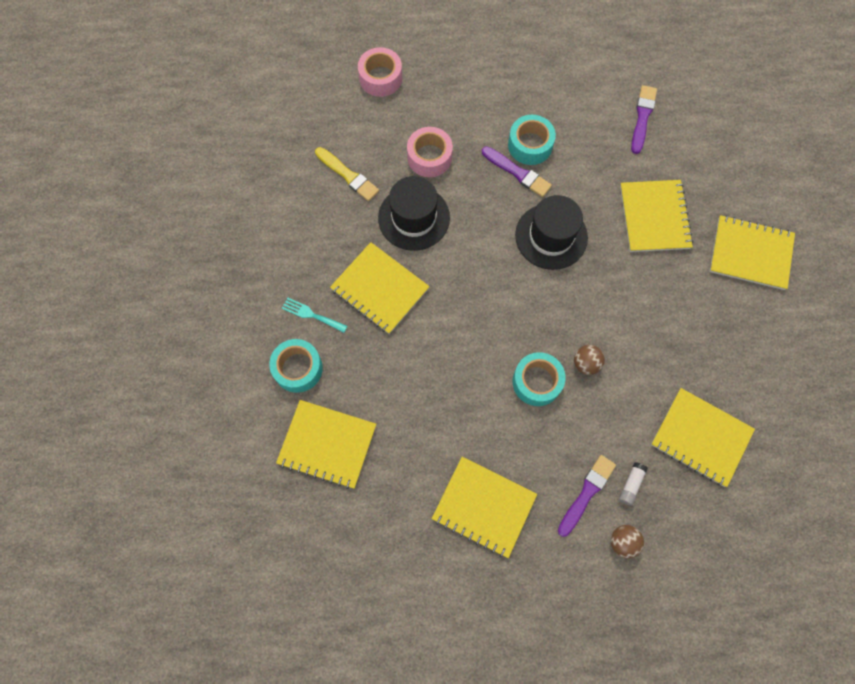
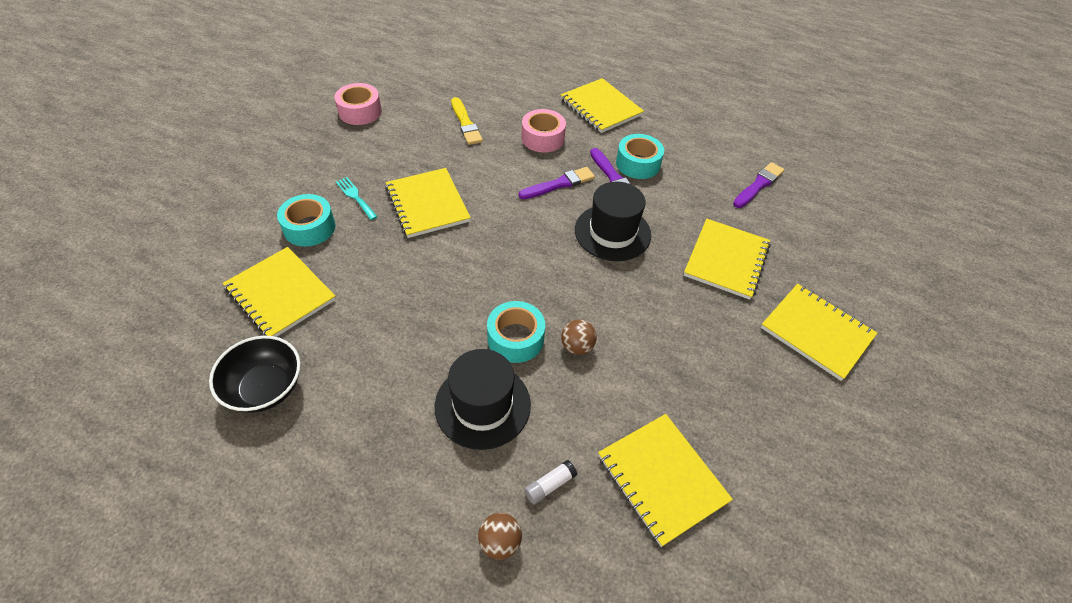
camera: 25 degrees right, 20 degrees down
(380, 78) = (541, 79): pink tape -> pink tape (360, 111)
(382, 527) = (265, 388): none -> black bowl
(414, 218) = (497, 170): black hat -> black hat (482, 405)
(484, 507) = (377, 422): yellow notebook -> yellow notebook (601, 107)
(586, 493) = (494, 467): purple brush -> purple brush (559, 184)

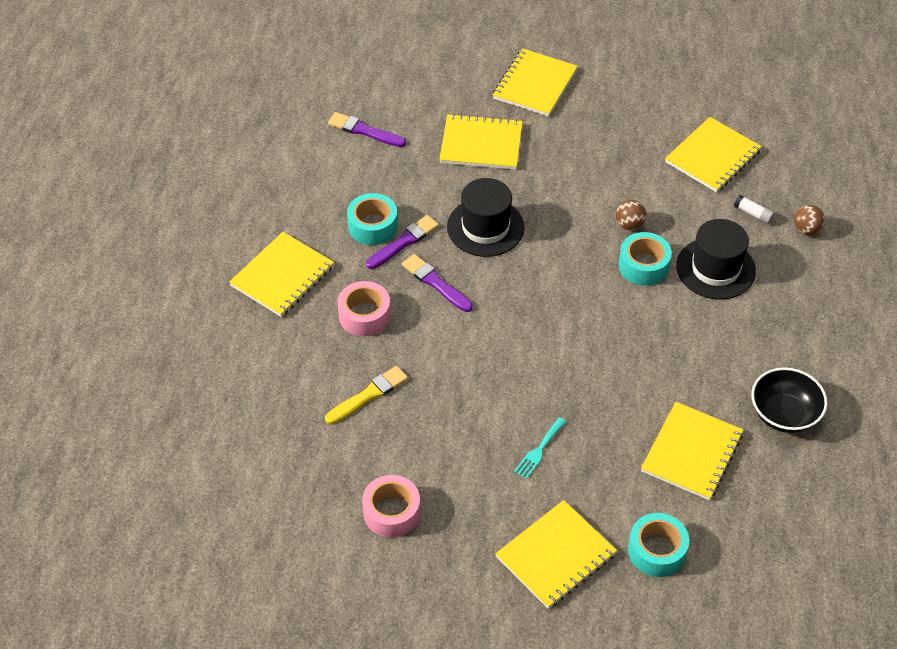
camera: 105 degrees left, 0 degrees up
(309, 227) = (601, 470): turquoise tape -> turquoise tape (657, 551)
(427, 204) = (518, 383): yellow notebook -> yellow notebook (556, 556)

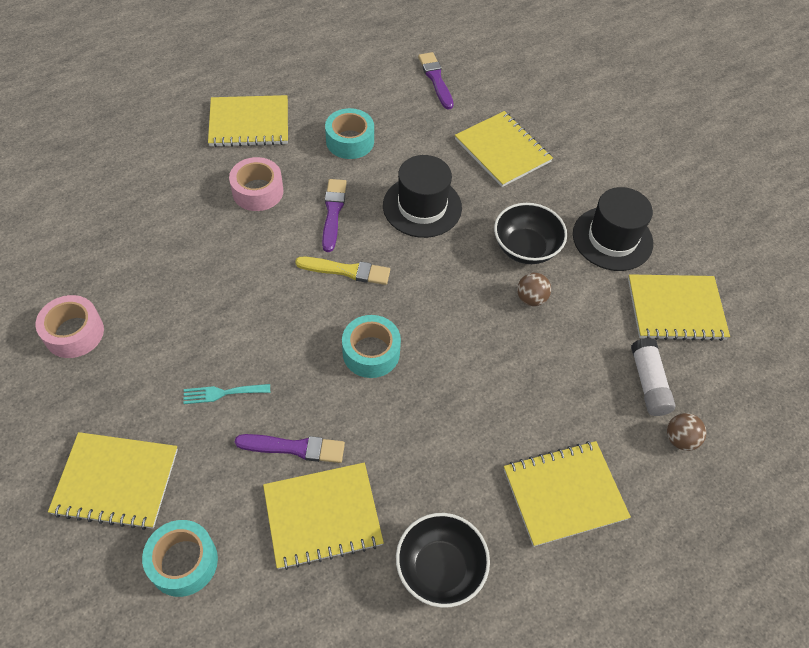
camera: 45 degrees right, 5 degrees up
(368, 395) = (181, 243): yellow brush -> yellow brush (346, 271)
(404, 242) = (354, 168): purple brush -> purple brush (294, 448)
(535, 84) = (602, 143): yellow notebook -> yellow notebook (564, 494)
(584, 196) = (525, 248): none -> black bowl
(643, 265) = (497, 338): turquoise tape -> turquoise tape (371, 352)
(715, 268) = (553, 395): black hat -> black hat (612, 238)
(753, 214) = (648, 383): white glue stick -> white glue stick, size x1.62

